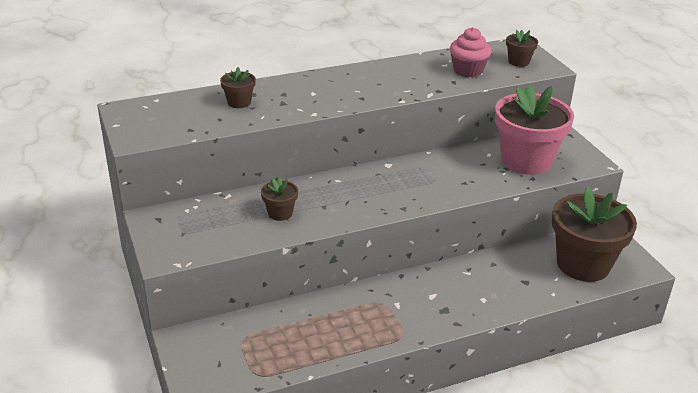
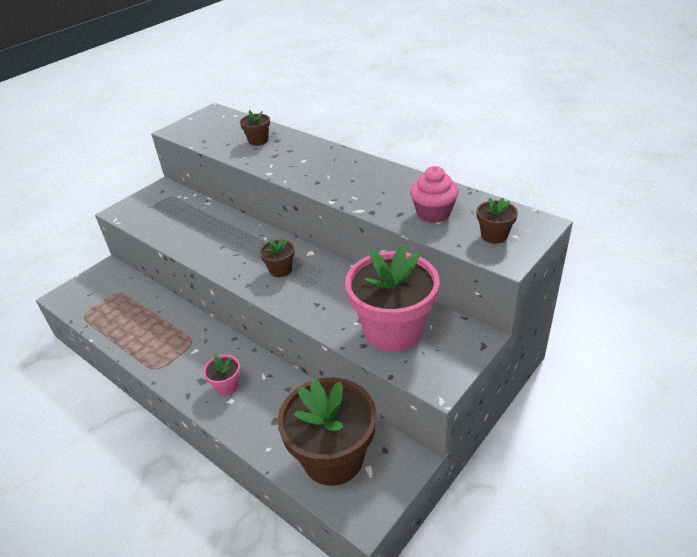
camera: 65 degrees right, 5 degrees up
(280, 213) = (199, 231): brown flower pot -> brown flower pot (280, 270)
(463, 296) = (227, 386): none -> pink flower pot

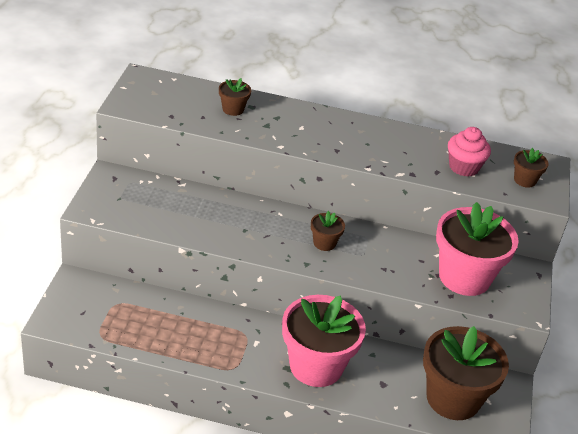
camera: 35 degrees left, 0 degrees up
(227, 386) = (316, 366): pink flower pot -> pink flower pot, size x2.27

